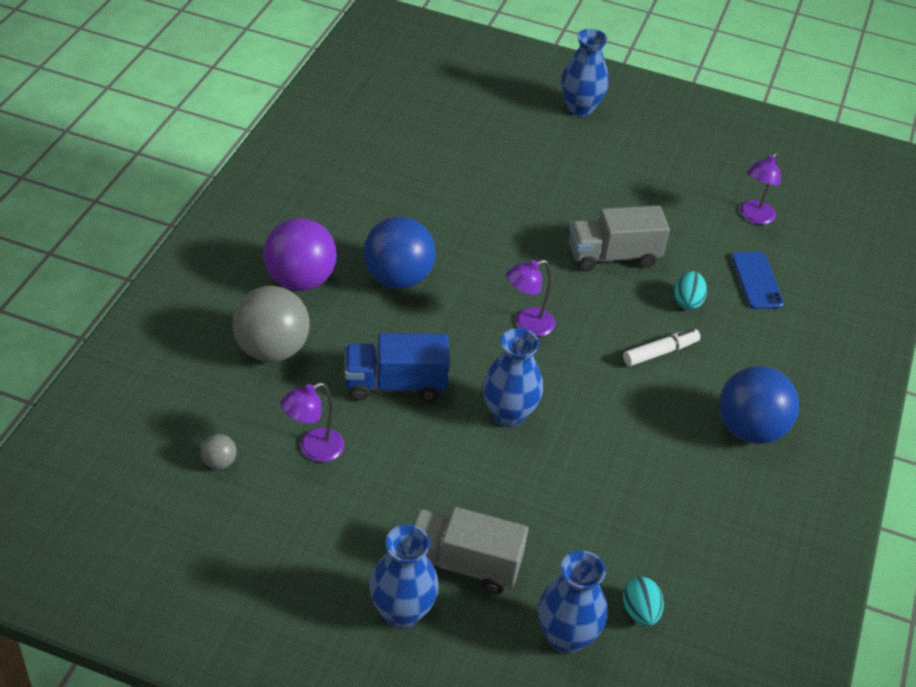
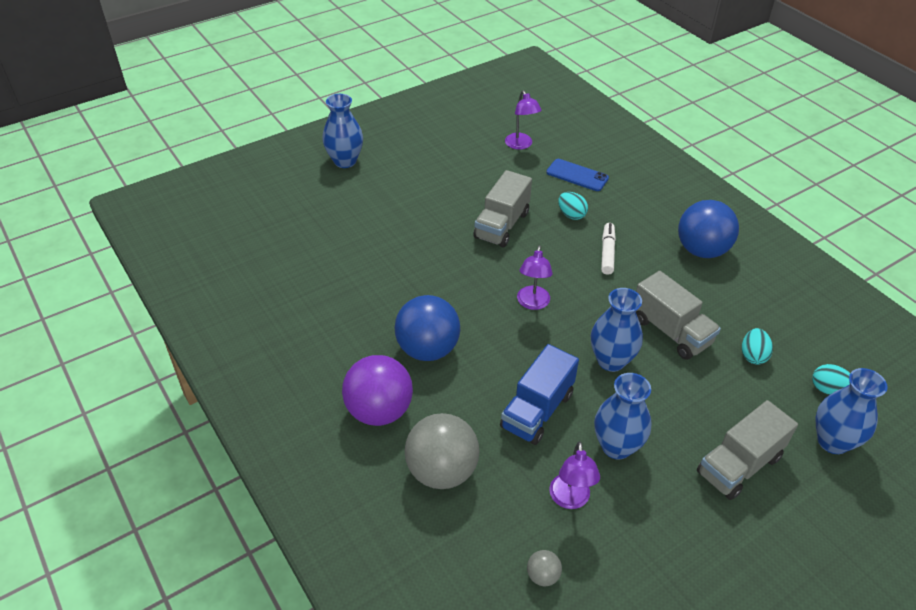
camera: 50 degrees left, 0 degrees up
(401, 612) = (767, 528): blue vase -> blue vase (616, 446)
(595, 446) = (671, 331): none -> grey truck
(627, 528) = (753, 355): none -> turquoise egg

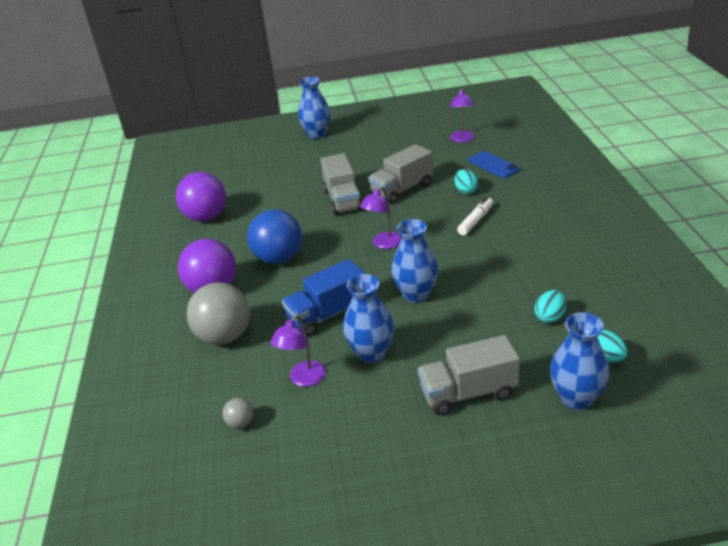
camera: 30 degrees right, 10 degrees down
(291, 309) = (206, 217): none -> purple ball
(671, 331) = (486, 284): grey truck -> grey truck (343, 200)
(701, 250) = (564, 232): blue ball -> none

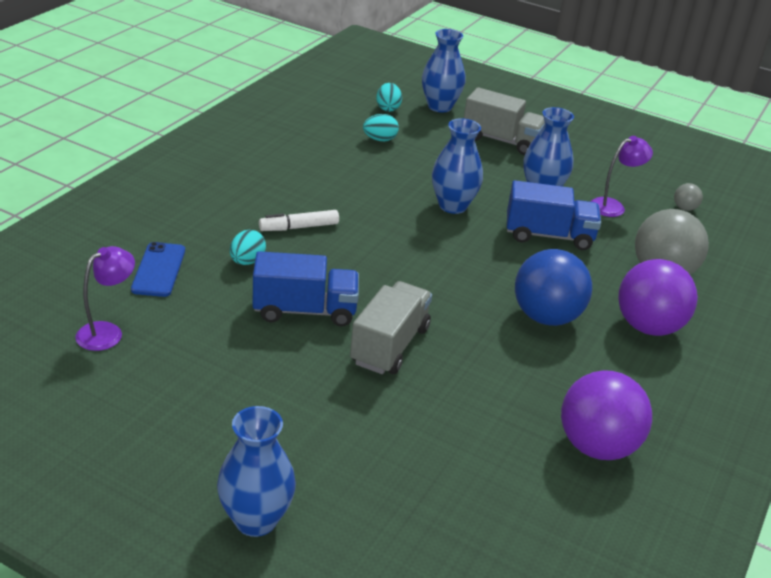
camera: 150 degrees left, 0 degrees up
(383, 244) = (419, 262): purple lamp -> none
(402, 189) = (305, 311): grey truck -> blue truck

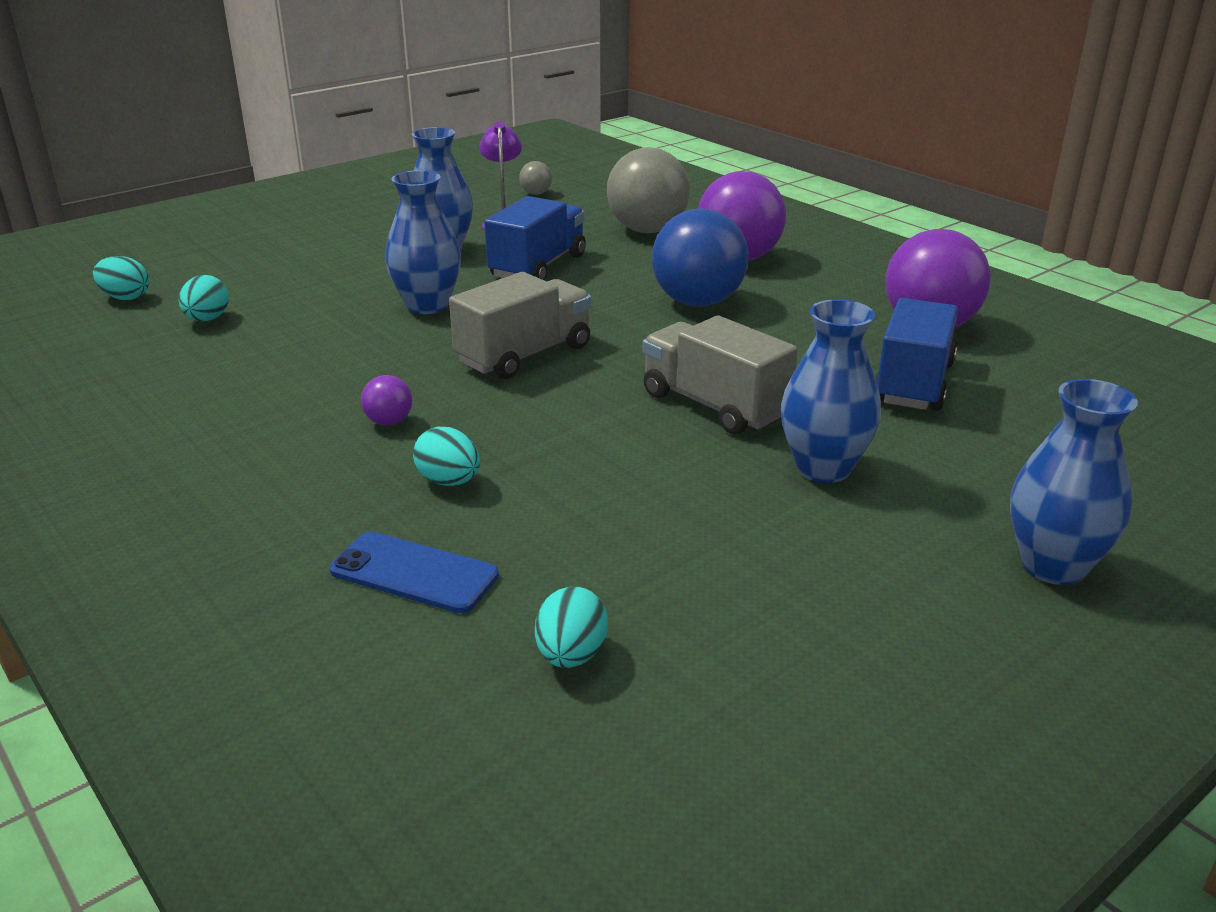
camera: 65 degrees left, 5 degrees down
(107, 332) = (571, 655): purple lamp -> turquoise egg
(299, 227) = (389, 422): white marker -> purple ball
(305, 311) = (607, 453): blue truck -> blue truck (913, 383)
(440, 106) = (167, 264): blue vase -> blue vase (823, 468)
(501, 140) = (300, 246): grey truck -> grey truck (524, 355)

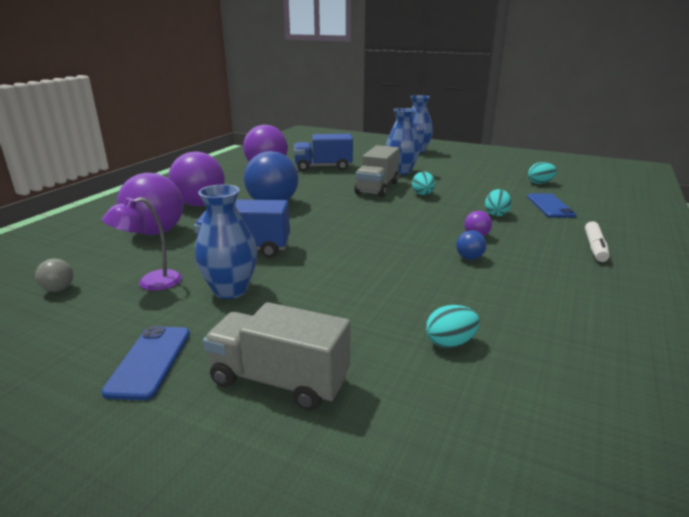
camera: 115 degrees left, 5 degrees down
(125, 297) = (468, 422): turquoise egg -> turquoise egg (422, 194)
(210, 513) = (595, 247): none -> white marker
(334, 389) = (469, 258): none -> blue ball
(365, 217) = (149, 361): none -> blue phone
(427, 305) = (339, 265): blue vase -> none
(524, 355) = (374, 226): grey truck -> grey truck (279, 380)
(647, 230) = (156, 232): grey ball -> purple ball

